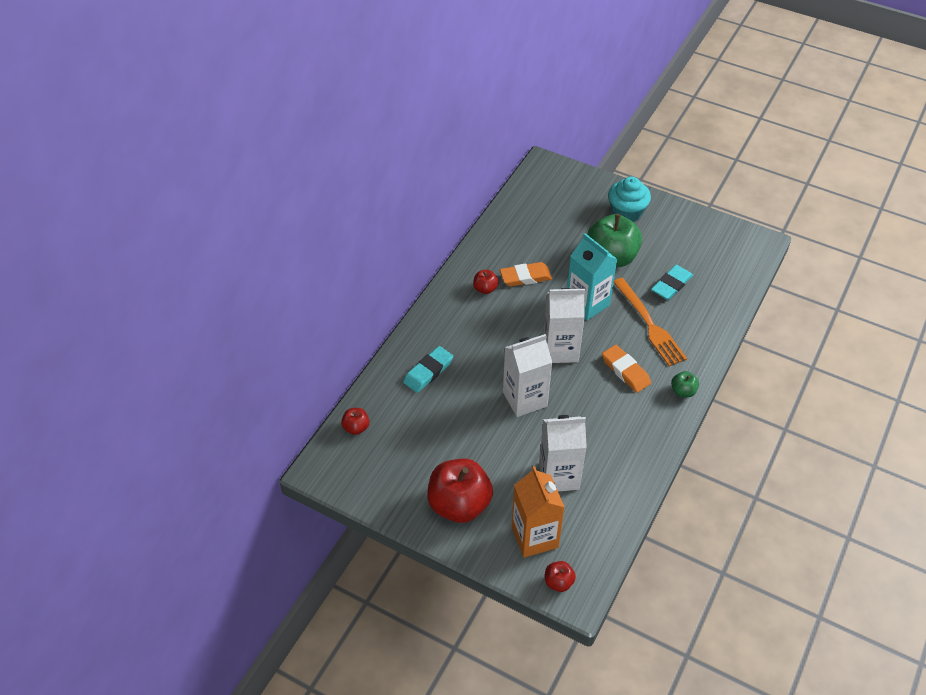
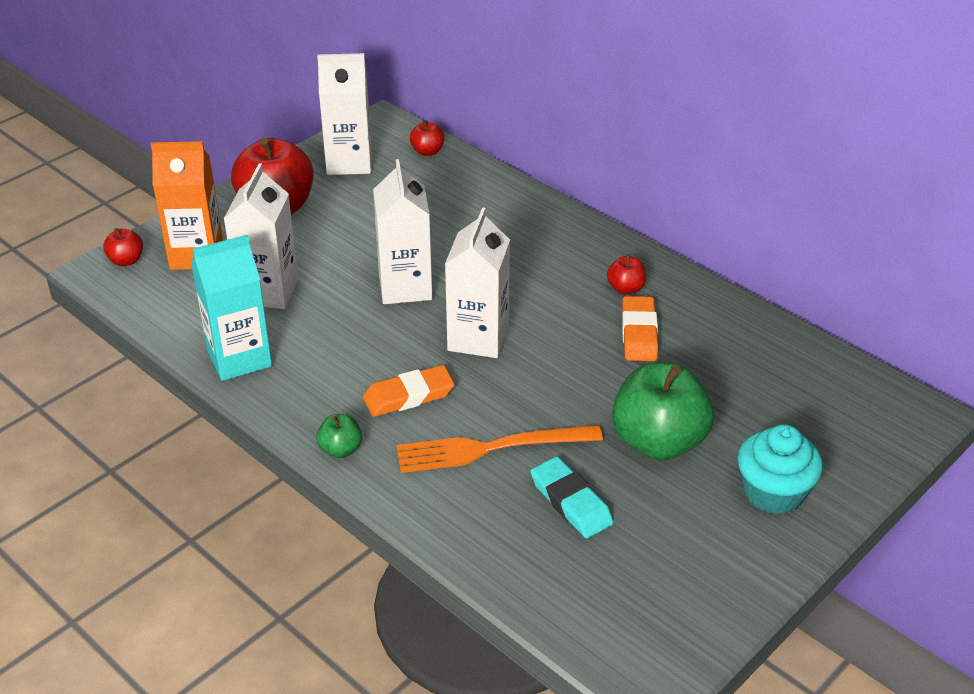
camera: 105 degrees right, 10 degrees down
(384, 475) = (349, 162): none -> white carton
(428, 372) = (489, 215): turquoise eraser -> none
(587, 304) = (561, 387): turquoise carton -> turquoise carton (239, 358)

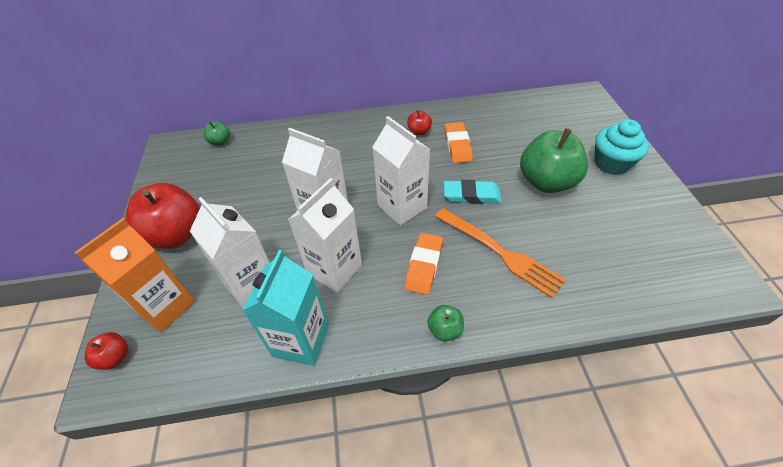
camera: 50 degrees left, 10 degrees up
(349, 162) = (182, 178): white carton -> white carton (334, 269)
(427, 151) = (220, 142): red apple -> green apple
(489, 449) = (501, 253): orange fork -> orange fork turned 75 degrees counterclockwise
(571, 502) = (571, 241): turquoise eraser -> turquoise eraser (471, 195)
(639, 333) = (457, 145): orange eraser -> orange eraser turned 45 degrees clockwise

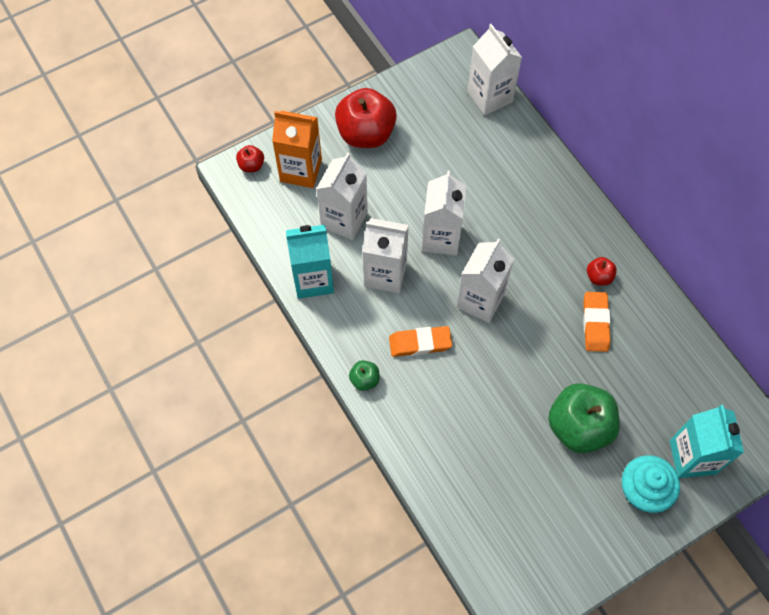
camera: 65 degrees right, 15 degrees up
(220, 142) = (490, 97): green apple -> white carton
(457, 145) = (595, 323): orange eraser -> orange eraser turned 60 degrees counterclockwise
(471, 195) = (525, 358): turquoise eraser -> none
(501, 253) = (462, 404): orange fork -> none
(587, 130) = (692, 457): none -> turquoise carton

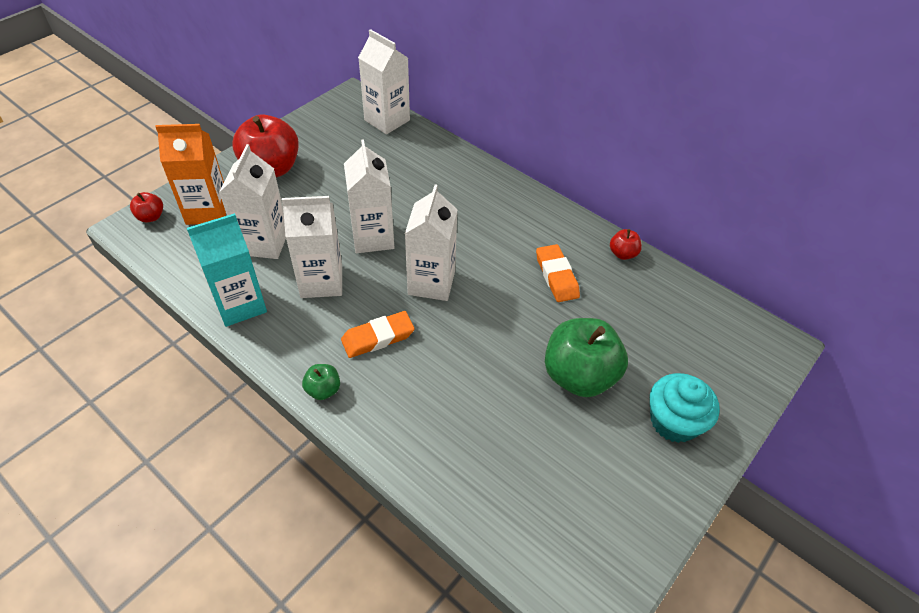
camera: 20 degrees left, 15 degrees down
(599, 277) = (543, 236): red apple -> red apple (622, 254)
(692, 457) = (707, 374): turquoise carton -> none

